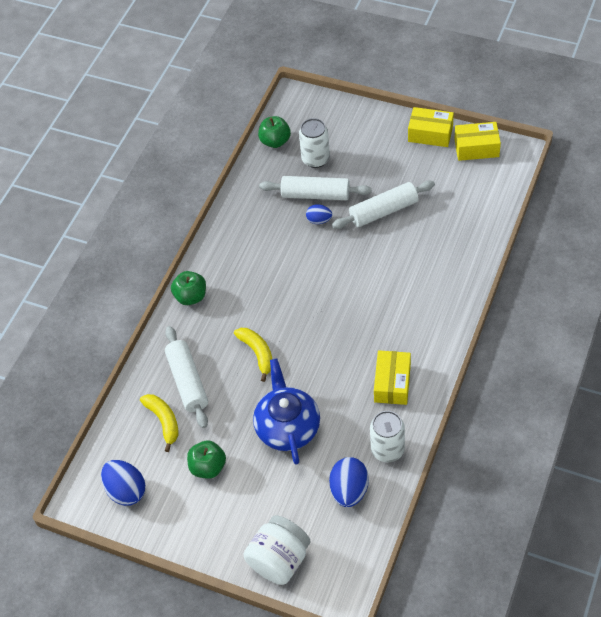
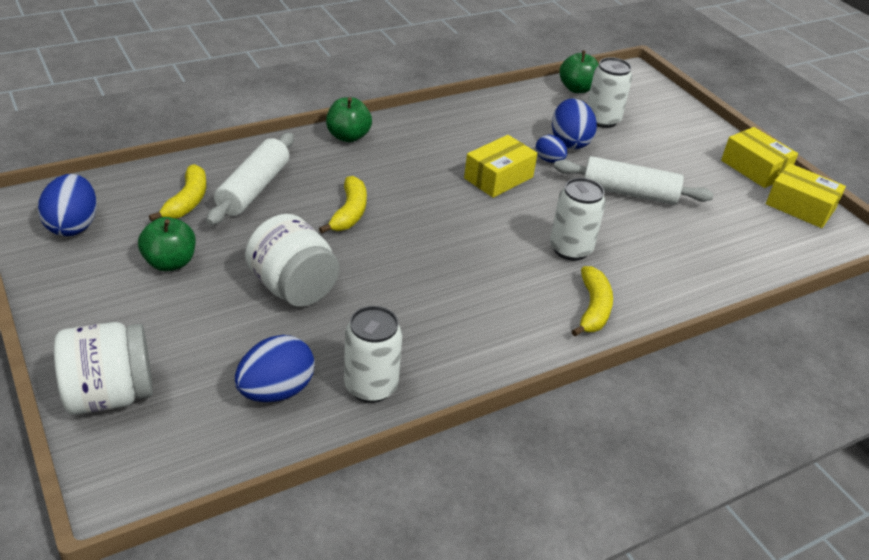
camera: 30 degrees right, 15 degrees down
(287, 427) = (293, 288): blue teapot -> white jar
(315, 195) = (569, 142): white rolling pin -> blue egg
(392, 383) = (457, 331): yellow box -> yellow box (498, 178)
(393, 281) = (570, 249): none -> white can
(439, 313) = (593, 308): none -> yellow banana

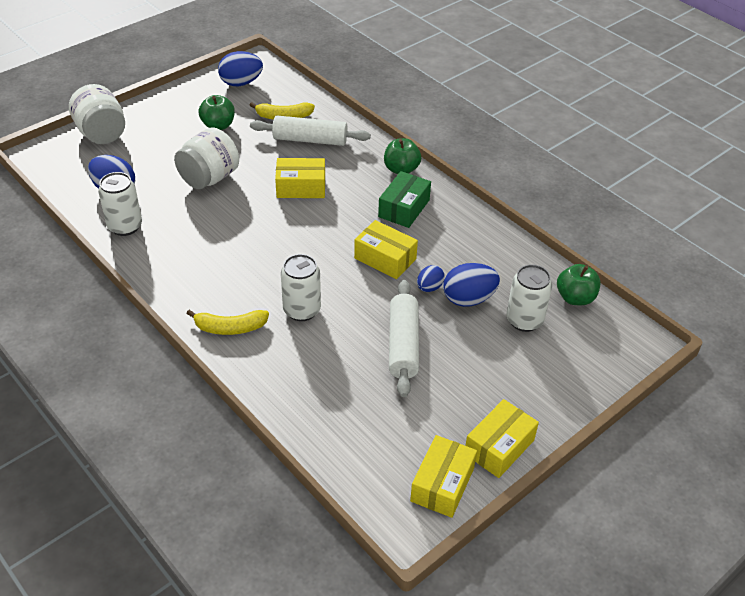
camera: 80 degrees right, 5 degrees up
(349, 213) = (301, 187): yellow banana -> yellow box
(418, 149) = (404, 208): none -> green box

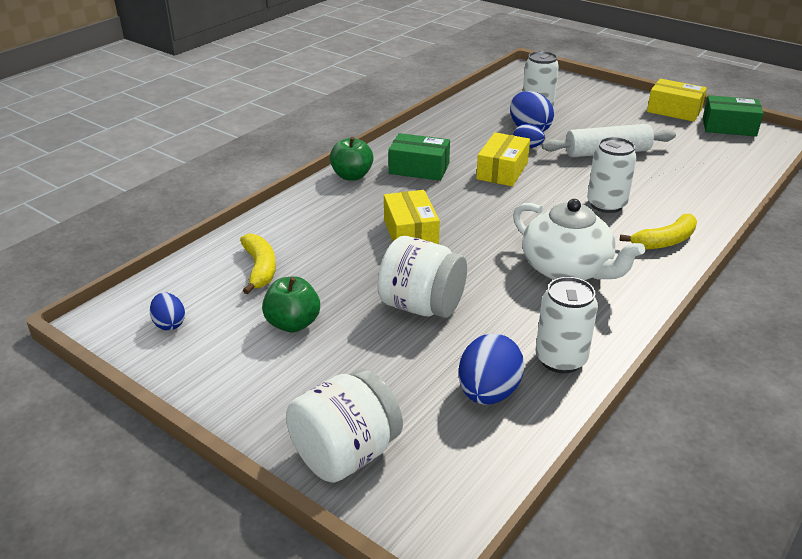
camera: 100 degrees left, 10 degrees down
(218, 257) = (567, 269): none -> white teapot
(230, 328) = (664, 241): yellow banana -> yellow banana turned 75 degrees clockwise
(241, 83) = (169, 324): blue egg -> blue egg, size x0.59
(310, 140) = (310, 240): white rolling pin -> none
(442, 484) = (729, 127): yellow box -> green box
(575, 298) = (496, 91): green apple -> none

